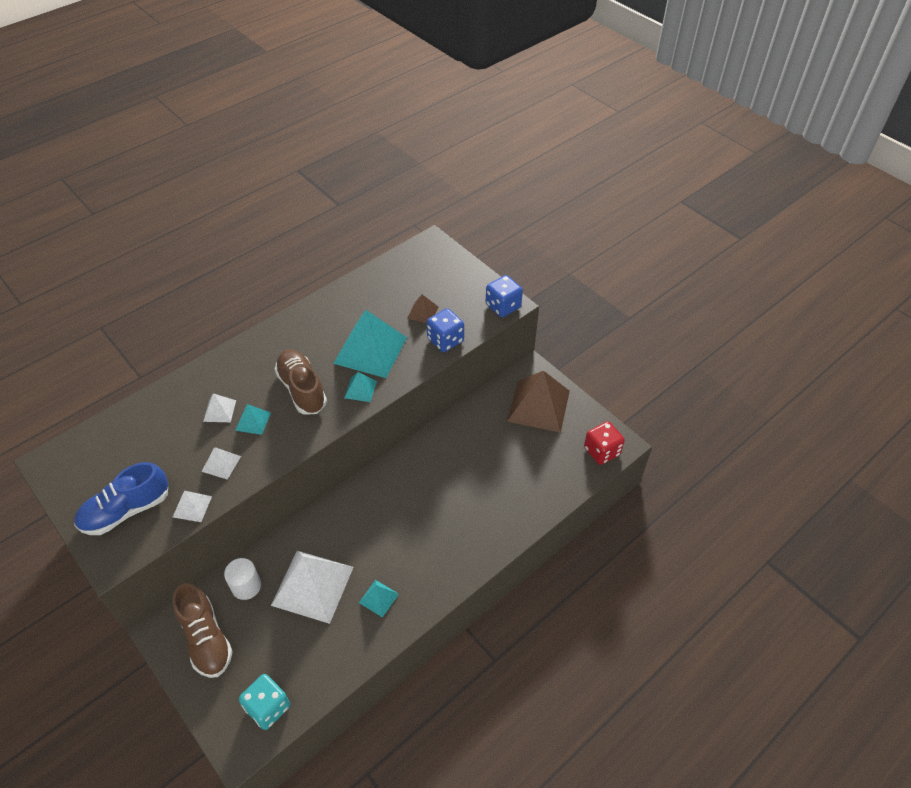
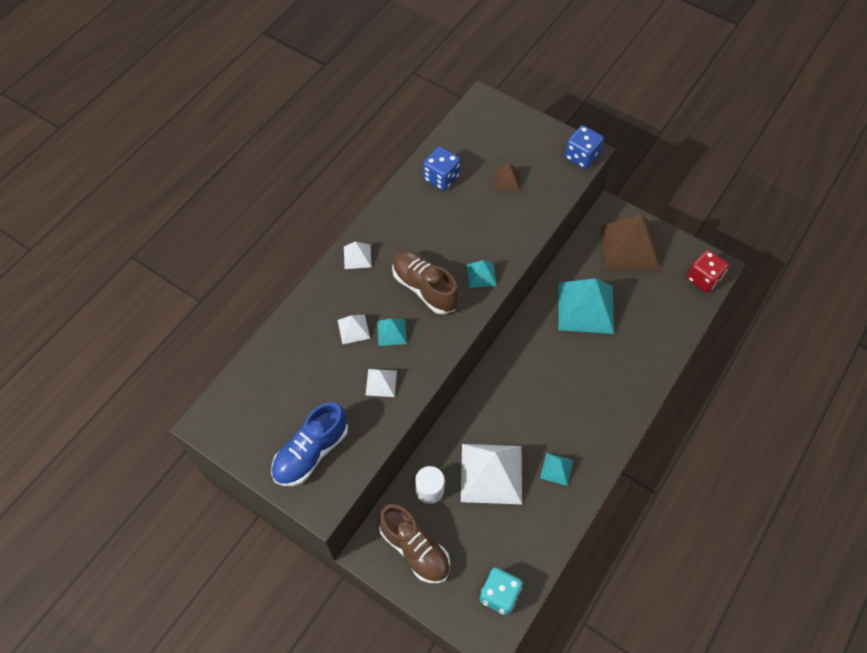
camera: 15 degrees left, 10 degrees up
(192, 506) = (373, 432): white pyramid -> white pyramid (357, 256)
(370, 350) = (473, 231): turquoise pyramid -> turquoise pyramid (586, 307)
(445, 340) = (541, 205): blue dice -> blue dice (441, 178)

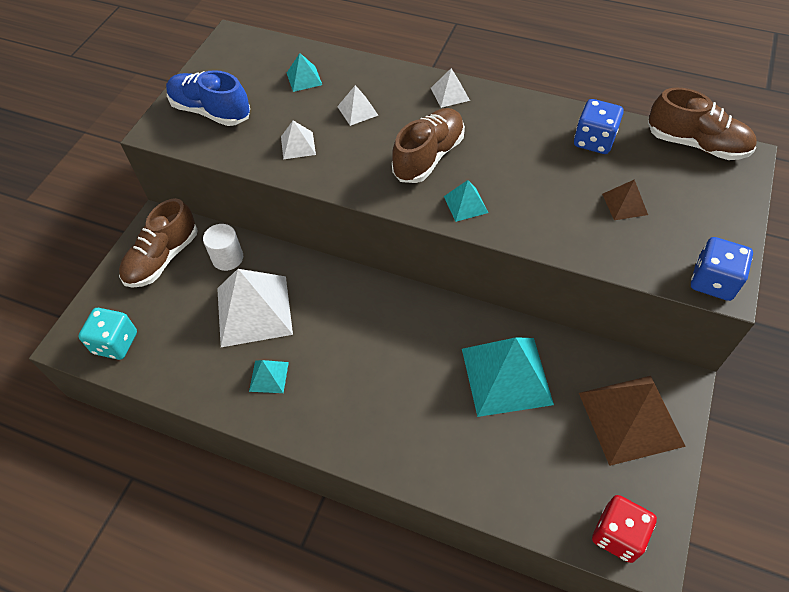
camera: 80 degrees right, 5 degrees down
(392, 332) = (362, 141): turquoise pyramid -> turquoise pyramid (304, 78)
(463, 121) = (696, 144): none -> brown shoe

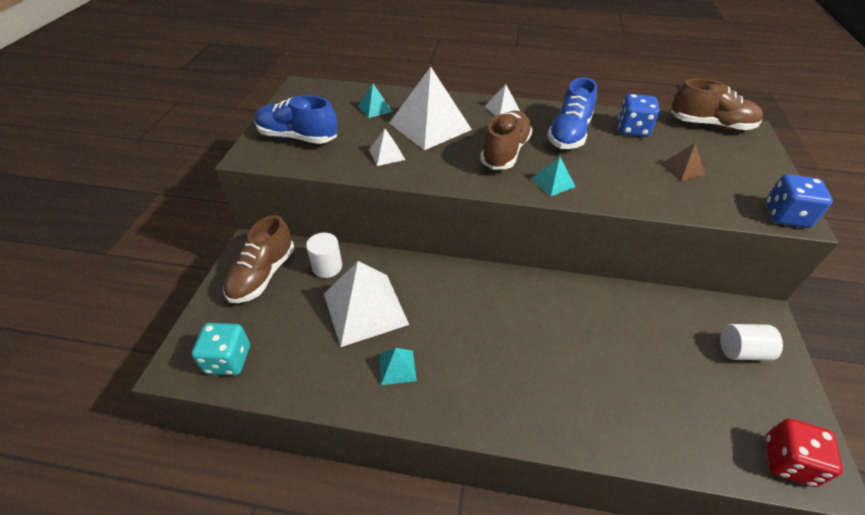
camera: 15 degrees left, 10 degrees down
(357, 110) = (430, 126): white pyramid -> white pyramid, size x2.17
(506, 376) = (619, 331): turquoise pyramid -> none
(513, 139) = (569, 134): none -> blue shoe
(630, 419) = (741, 351): brown pyramid -> white cylinder

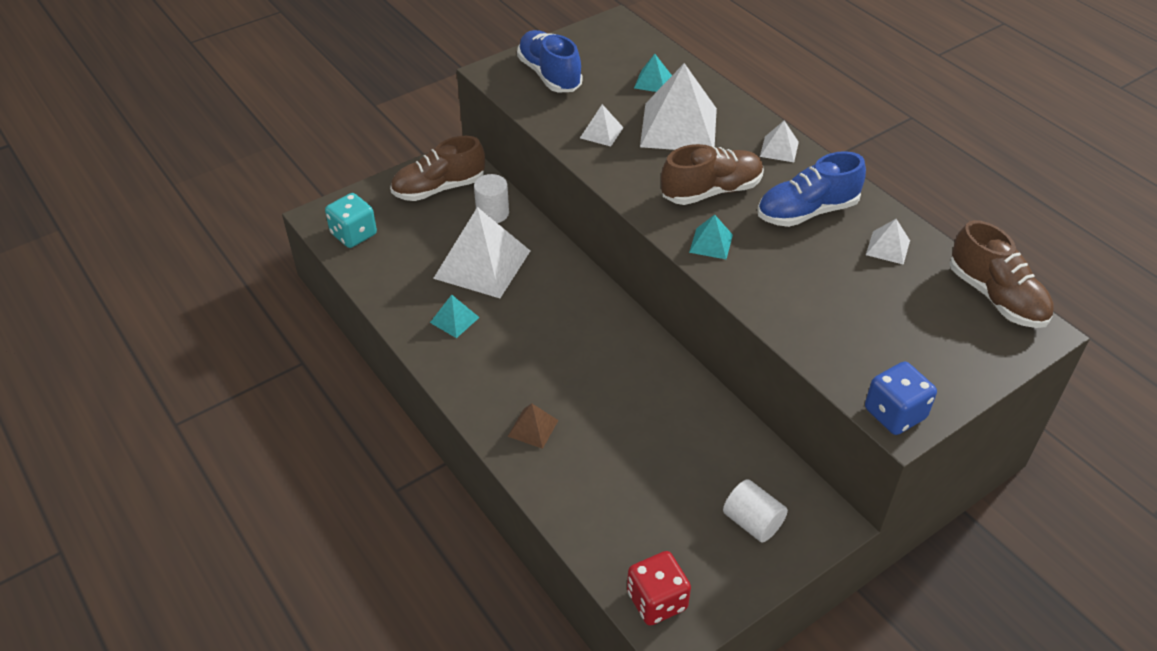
camera: 45 degrees right, 0 degrees up
(632, 129) = (888, 247): blue dice -> white pyramid
(682, 169) = (867, 312): brown pyramid -> brown pyramid (533, 428)

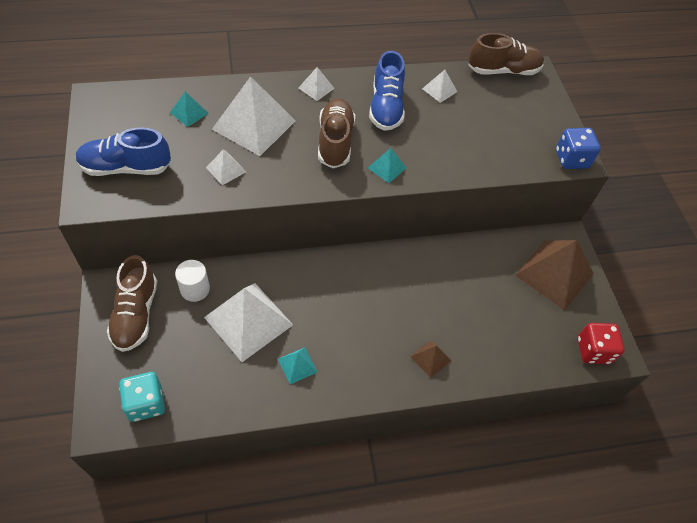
camera: 70 degrees left, 10 degrees up
(752, 522) = (554, 274): white cylinder -> brown pyramid

